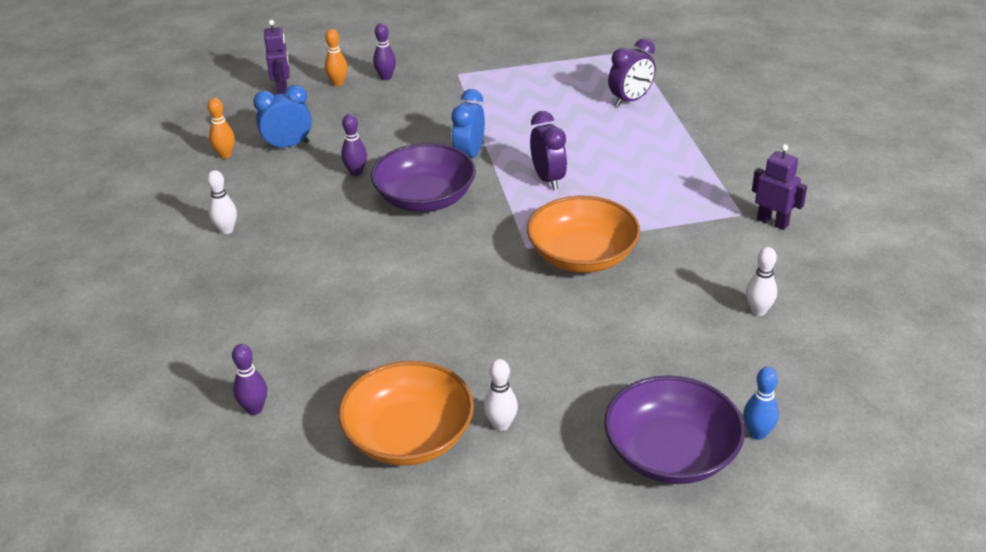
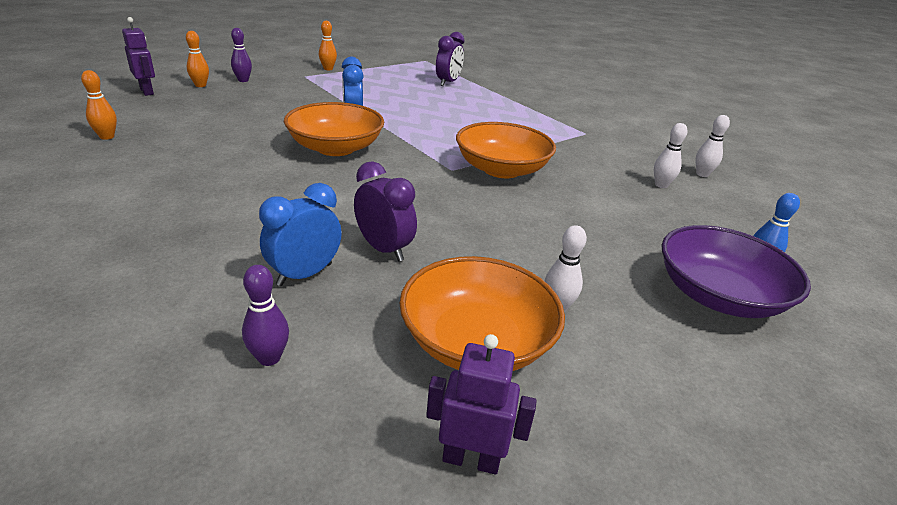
camera: 30 degrees left, 5 degrees down
(226, 230) = (137, 192): white bowling pin -> white bowling pin (702, 174)
(288, 146) = (174, 125): blue clock -> blue clock (304, 274)
(356, 172) = (256, 137): purple bowling pin -> none
(425, 198) = (335, 148): purple bowl -> orange bowl
(493, 62) = (328, 69): none -> orange bowling pin
(548, 179) = (429, 127): purple clock -> purple clock (384, 249)
(772, 222) = (610, 135): purple robot -> purple robot (471, 459)

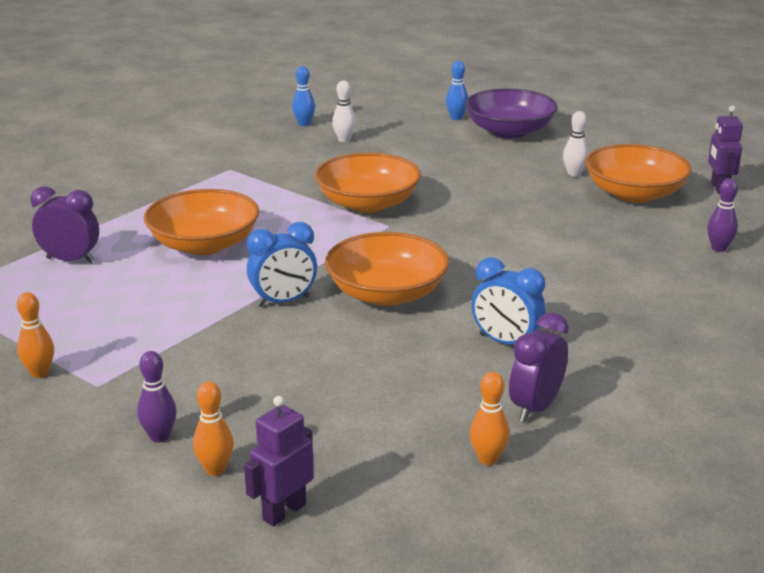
camera: 100 degrees left, 5 degrees down
(304, 274) = (630, 257): blue clock -> blue clock (505, 342)
(384, 249) = (565, 234): purple clock -> purple clock (535, 408)
(451, 111) = (204, 244): none -> orange bowl
(702, 174) = (304, 124): white bowling pin -> blue bowling pin

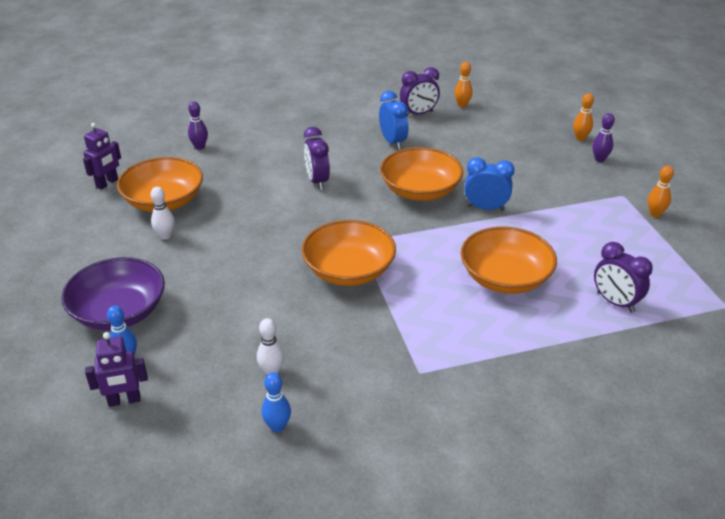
camera: 145 degrees left, 10 degrees up
(284, 512) = (560, 116): purple robot -> purple robot (124, 400)
(521, 261) = (317, 181): none -> purple clock

